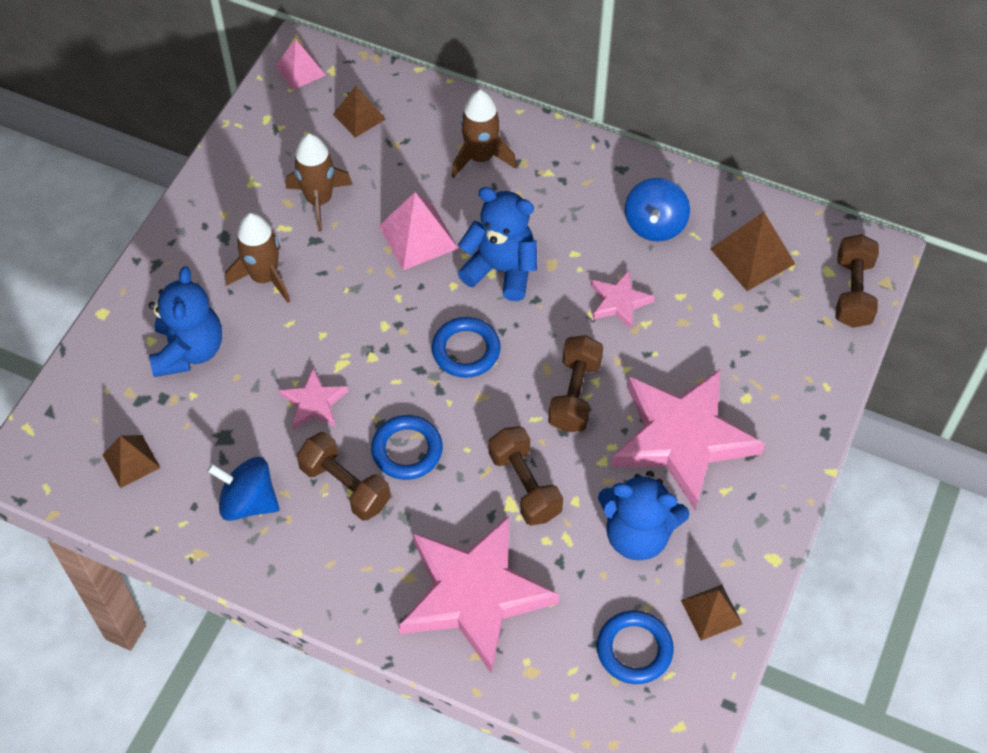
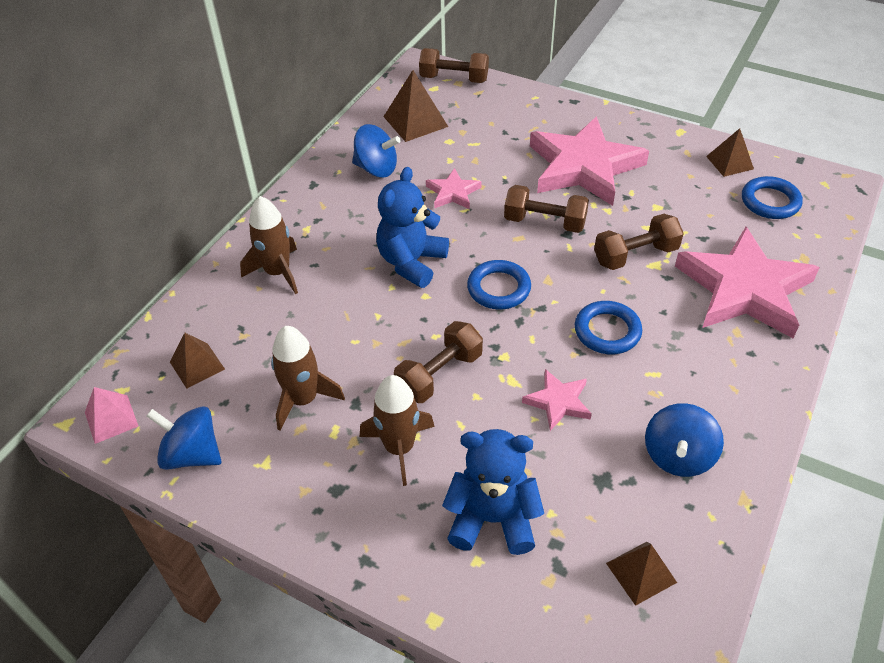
camera: 85 degrees left, 10 degrees down
(262, 132) = (192, 454): none -> blue spinning top
(345, 486) = (650, 377): brown dumbbell -> brown dumbbell (439, 374)
(418, 237) = (364, 319): pink pyramid -> none
(637, 534) = (671, 195): blue teddy bear -> none

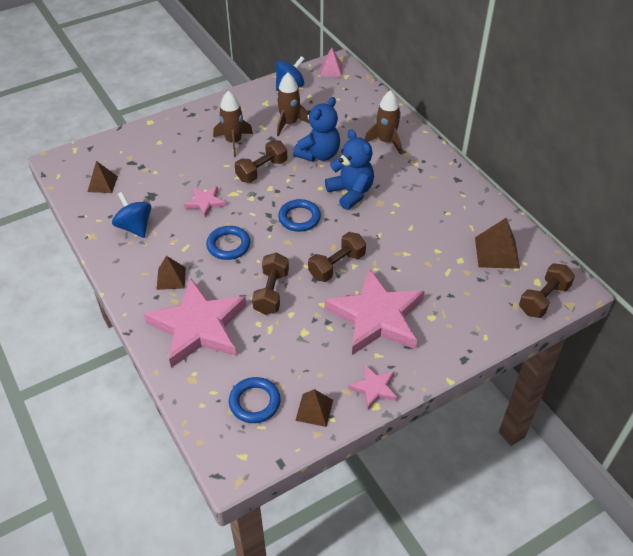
camera: 120 degrees right, 0 degrees up
(197, 365) = (341, 99): brown pyramid -> brown pyramid (171, 278)
(376, 169) = (453, 212): blue spinning top -> none
(439, 374) = (261, 170): brown dumbbell -> brown dumbbell turned 60 degrees clockwise
(453, 193) = (400, 236): pink star -> pink star (374, 388)
(492, 519) = (171, 154): blue teddy bear -> blue teddy bear (319, 154)

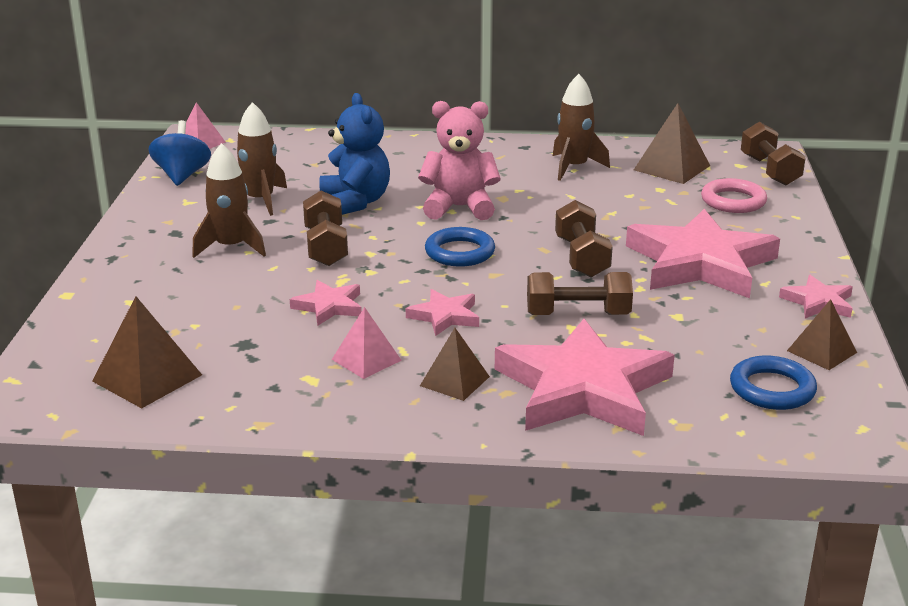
camera: 55 degrees left, 20 degrees down
(102, 184) = (147, 378): brown pyramid -> brown pyramid, size x1.51
(135, 227) = (297, 378): blue spinning top -> none
(167, 240) = (366, 359): none -> pink pyramid
(228, 245) = (445, 316): blue ring -> pink star
(271, 292) = (578, 314): brown dumbbell -> brown dumbbell turned 45 degrees counterclockwise
(351, 193) = (459, 207): blue teddy bear -> pink teddy bear
(386, 141) = (397, 159): brown rocket -> brown rocket (574, 167)
(477, 299) = (733, 201): none -> pink ring

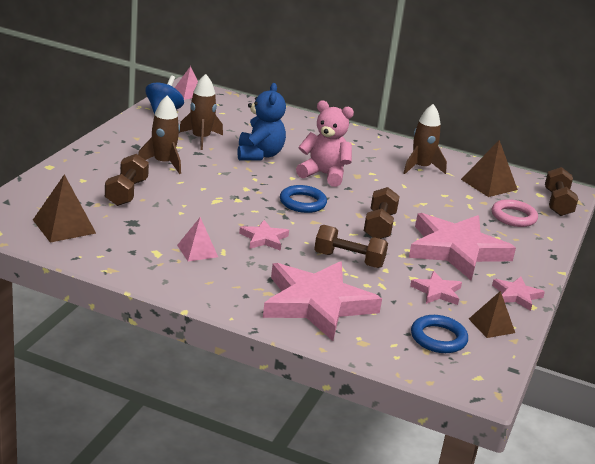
camera: 15 degrees right, 0 degrees up
(325, 247) = (221, 178): brown dumbbell -> brown dumbbell (126, 192)
(329, 306) = (197, 214): pink star -> pink star (437, 292)
(454, 381) = (241, 277): brown pyramid -> none

